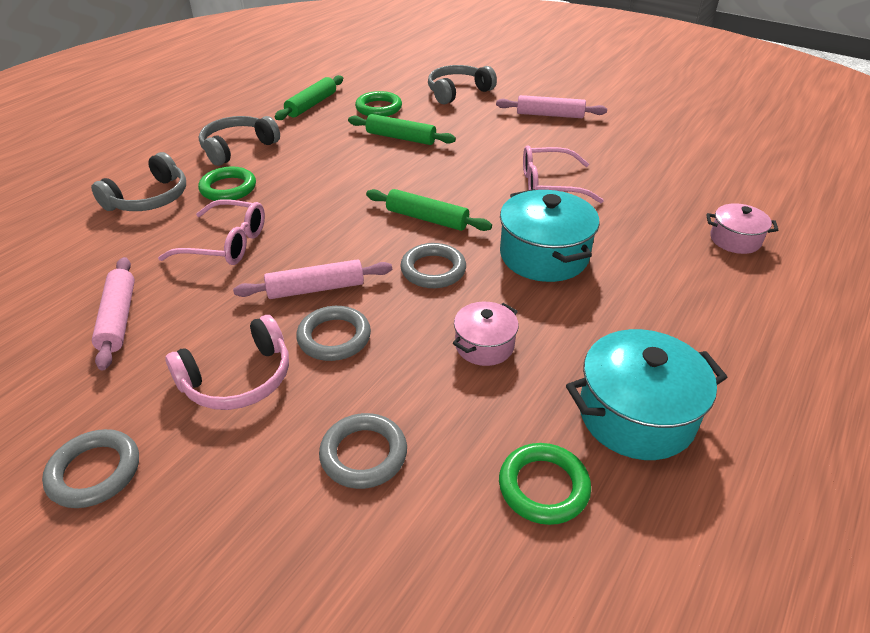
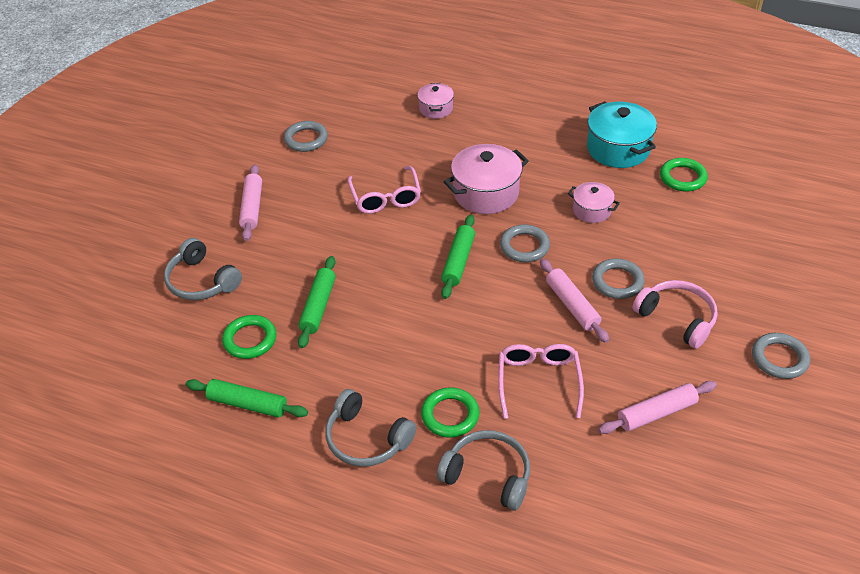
camera: 100 degrees left, 5 degrees up
(363, 454) = (700, 245): grey ring -> grey ring (306, 139)
(544, 255) = (486, 193): turquoise pot -> pink pot

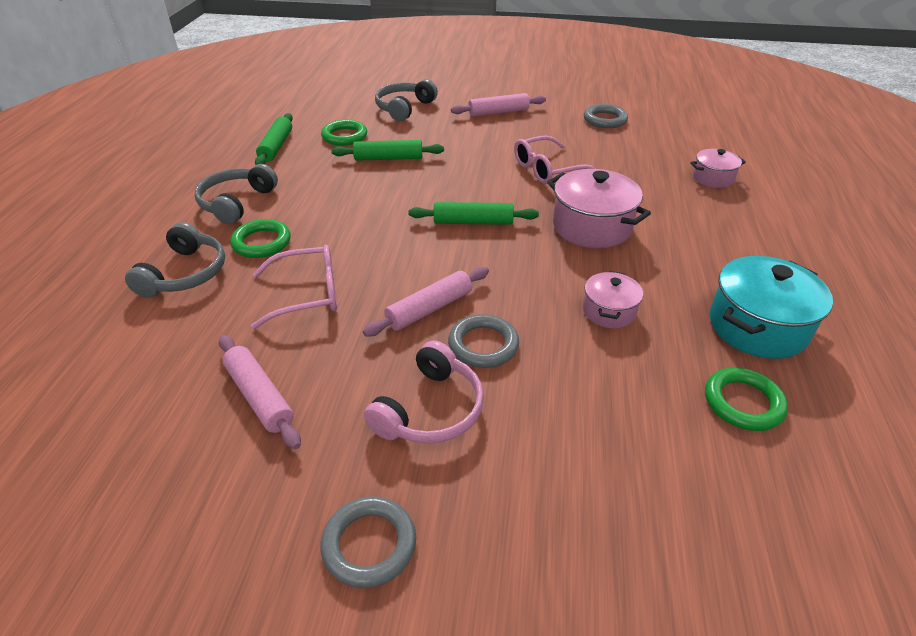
camera: 75 degrees right, 5 degrees down
(524, 246) = (516, 263): grey ring -> none

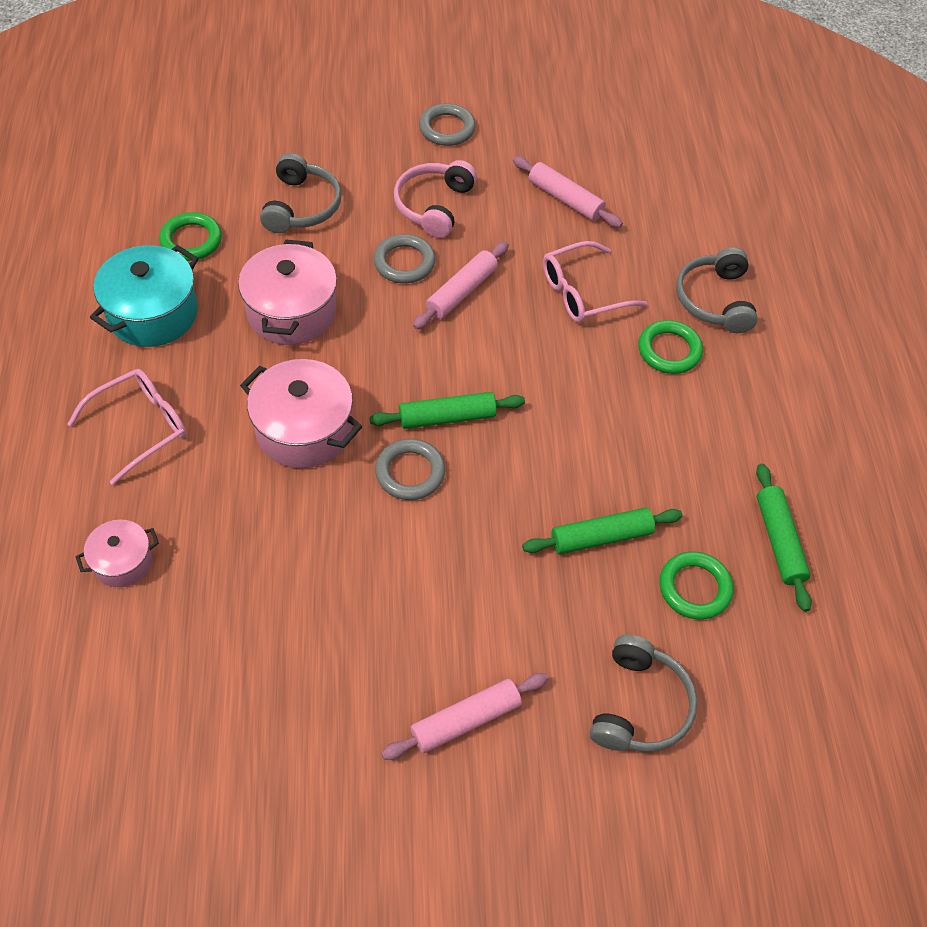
camera: 165 degrees right, 15 degrees up
(236, 203) = (743, 409): grey headphones -> grey headphones (302, 206)
(547, 169) = (365, 545): pink glasses -> pink glasses (141, 426)
(605, 120) = (269, 725): grey ring -> grey ring (410, 472)
(609, 311) = (291, 312): pink pot -> pink pot, size x1.75

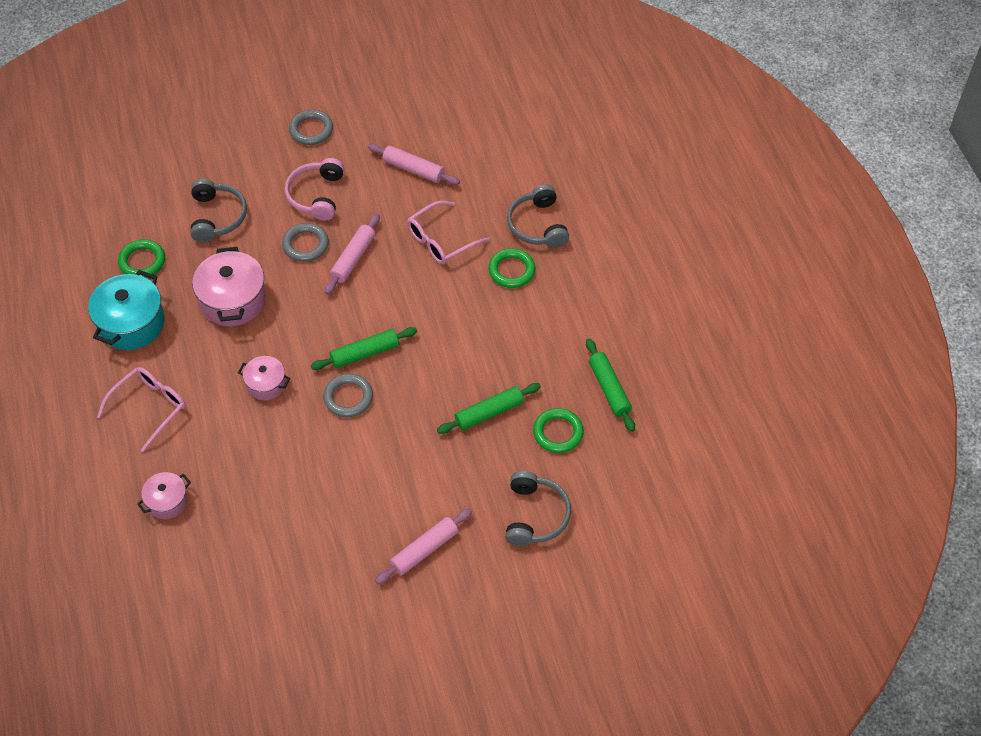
camera: 10 degrees left, 0 degrees up
(304, 430) = (266, 384): pink pot -> pink pot, size x0.57

